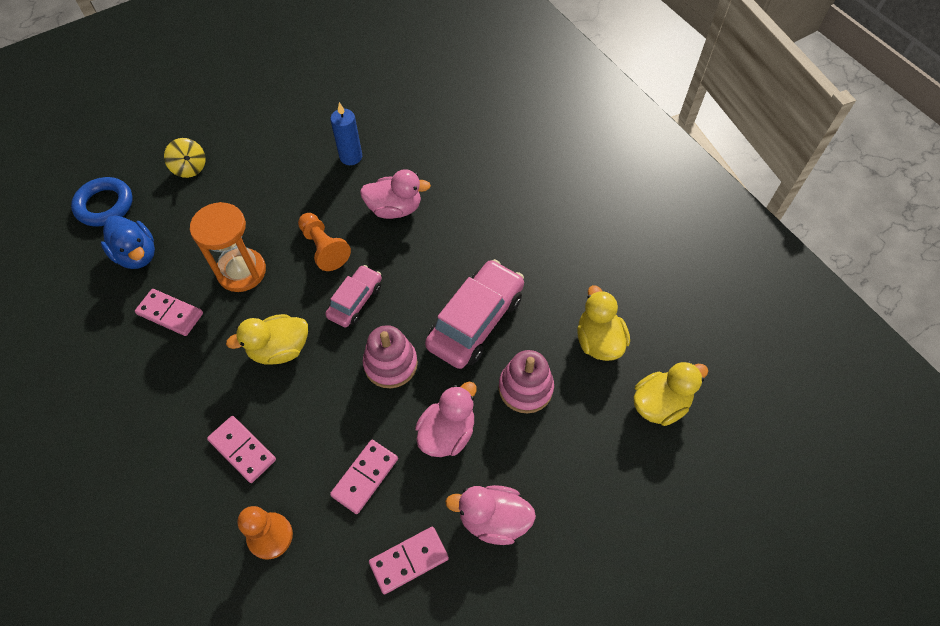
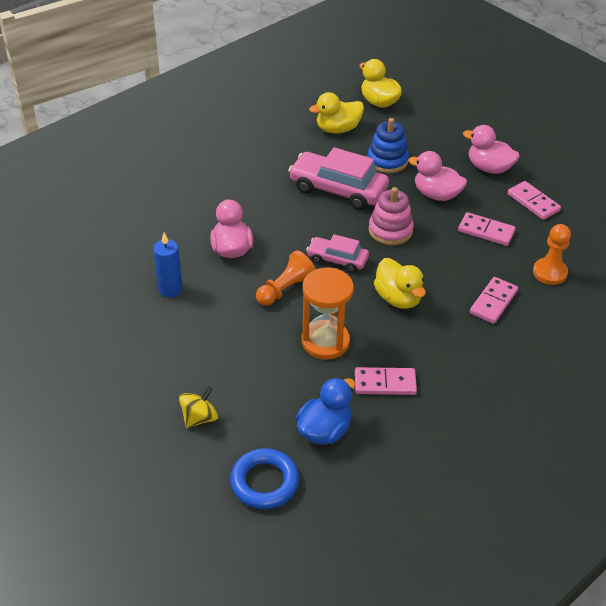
camera: 100 degrees left, 15 degrees down
(170, 313) = (385, 383): pink domino -> pink domino turned 75 degrees clockwise
(493, 519) = (489, 168): pink duck -> pink duck turned 120 degrees clockwise
(525, 388) = (387, 160): pink stacking toy -> blue stacking toy

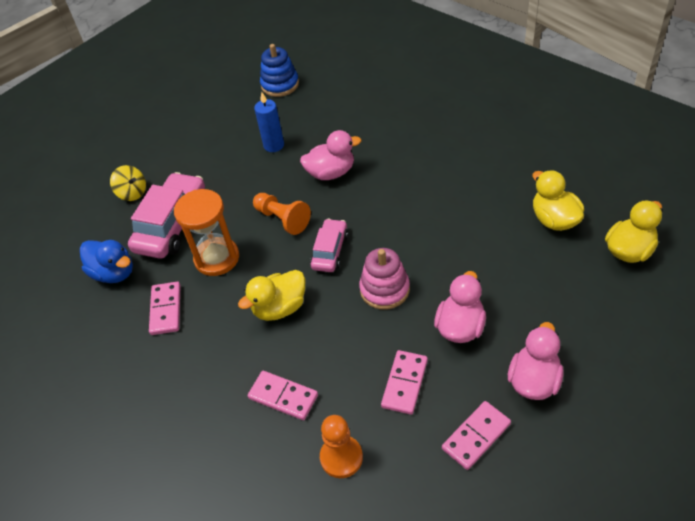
camera: 90 degrees right, 5 degrees up
(264, 482) = (66, 243): blue ring -> none
(338, 189) = (442, 236): pink car -> pink car (172, 224)
(387, 160) = (510, 272): blue stacking toy -> blue stacking toy (280, 85)

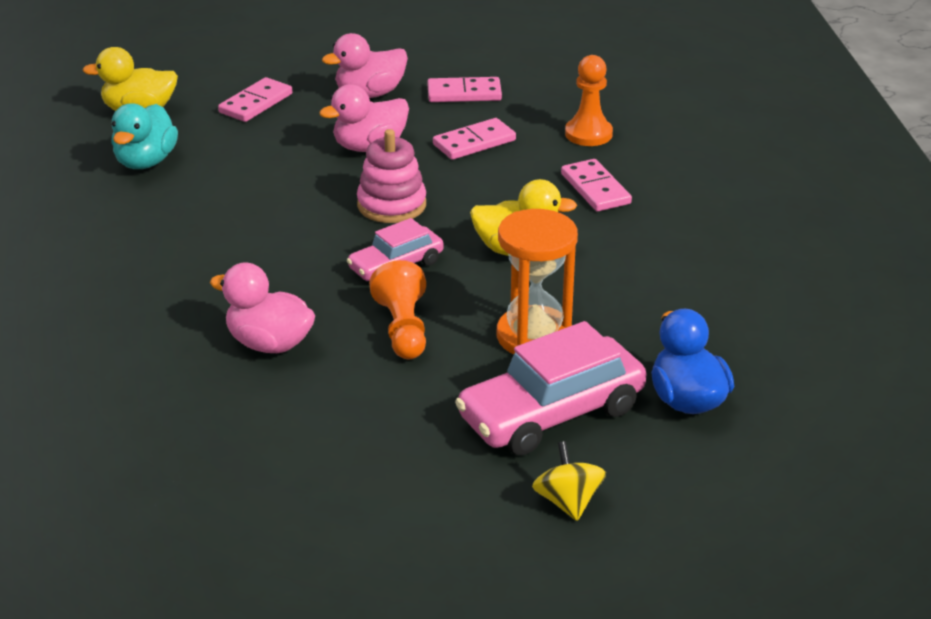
camera: 145 degrees left, 15 degrees down
(166, 309) = (650, 320): pink domino -> pink domino (256, 103)
(274, 145) = (283, 432): blue candle -> none
(280, 85) = (127, 535): blue stacking toy -> none
(554, 220) = (146, 162): yellow duck -> turquoise duck

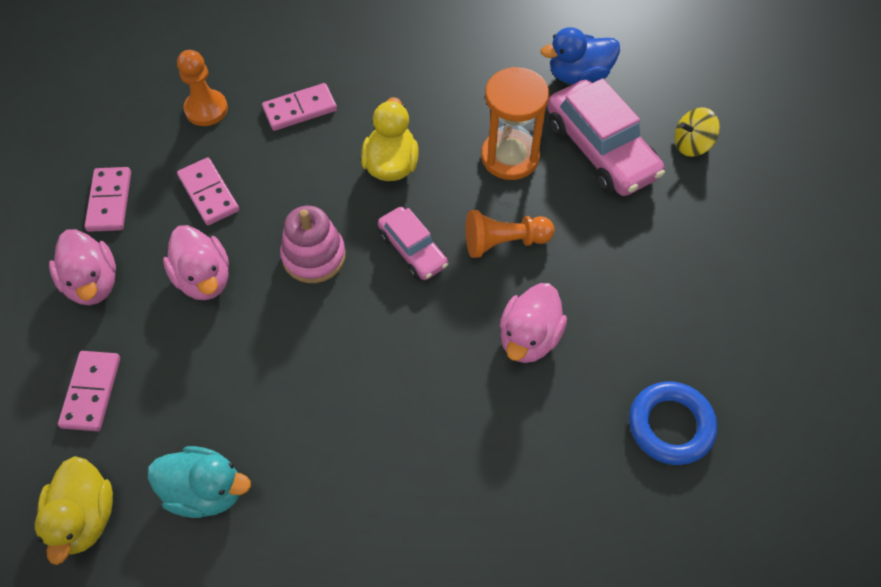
camera: 90 degrees left, 25 degrees up
(134, 444) = (670, 426): none -> blue ring
(256, 103) = (91, 392): pink domino -> pink domino turned 60 degrees clockwise

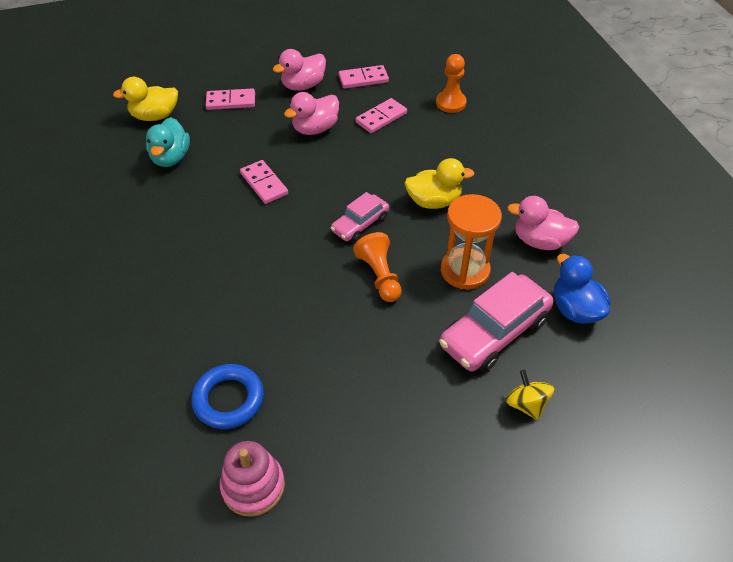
camera: 80 degrees right, 10 degrees down
(300, 109) = (468, 146): pink domino -> pink domino (264, 184)
(314, 256) = (343, 174): pink stacking toy -> pink stacking toy (253, 486)
(529, 338) = (296, 300): pink duck -> pink duck (540, 241)

